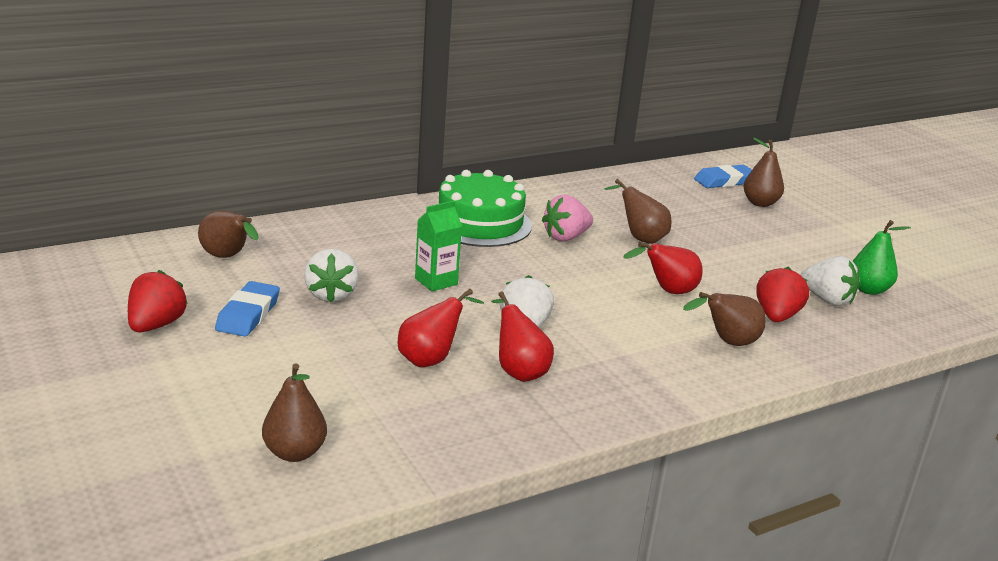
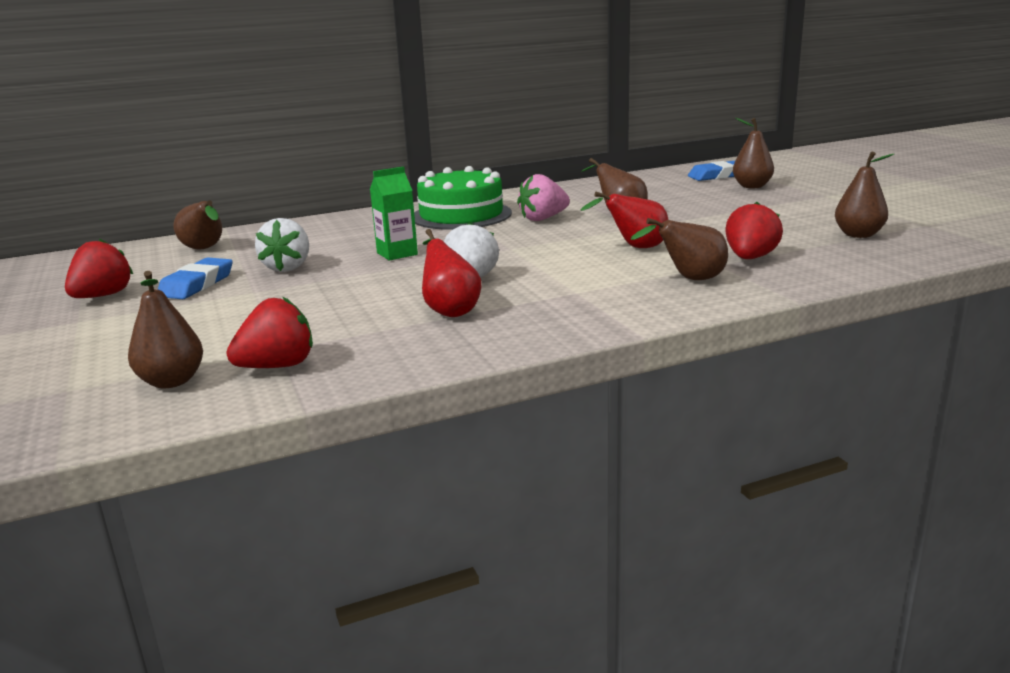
camera: 10 degrees right, 5 degrees down
(386, 438) = (277, 366): none -> red strawberry
(431, 359) = (361, 306): red pear -> none
(827, 300) = (810, 244): white strawberry -> none
(868, 290) = (858, 235): green pear -> brown pear

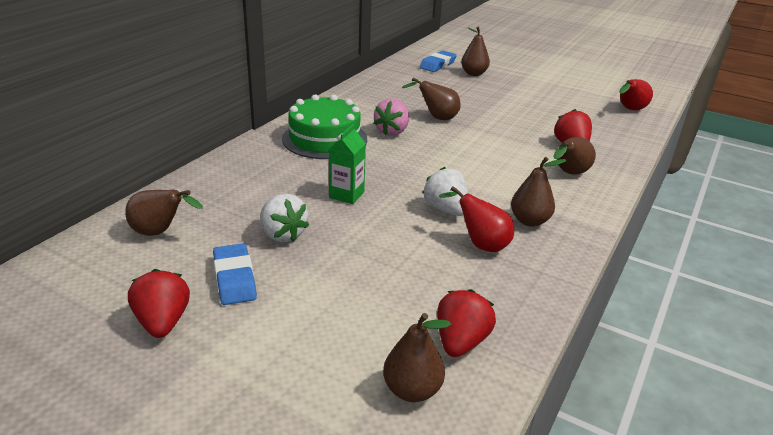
camera: 40 degrees left, 10 degrees up
(635, 247) = (496, 150): red pear -> red pear (630, 110)
(858, 235) = (592, 112): brown pear -> brown pear (529, 221)

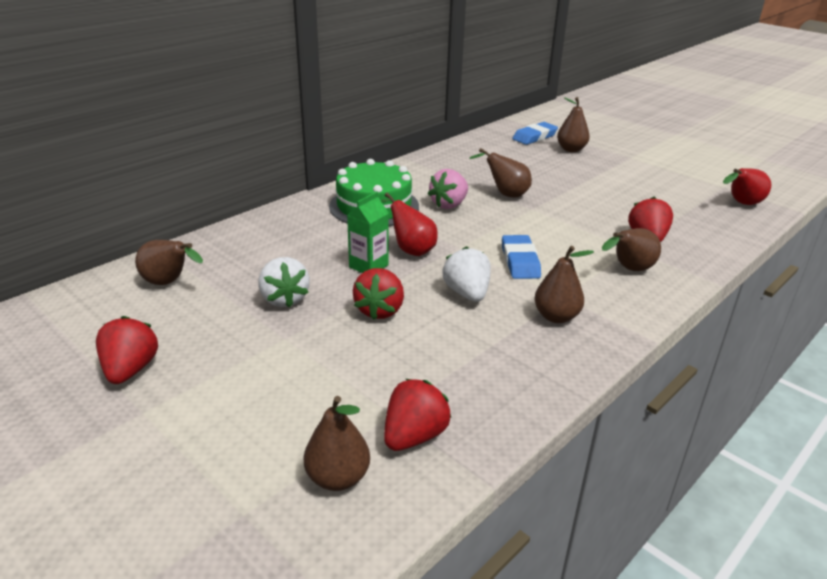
camera: 15 degrees right, 0 degrees up
(234, 278) = (217, 337): blue eraser -> blue eraser (520, 261)
(376, 234) = (380, 310): none -> red strawberry
(481, 244) = (487, 335): red pear -> red pear (411, 250)

